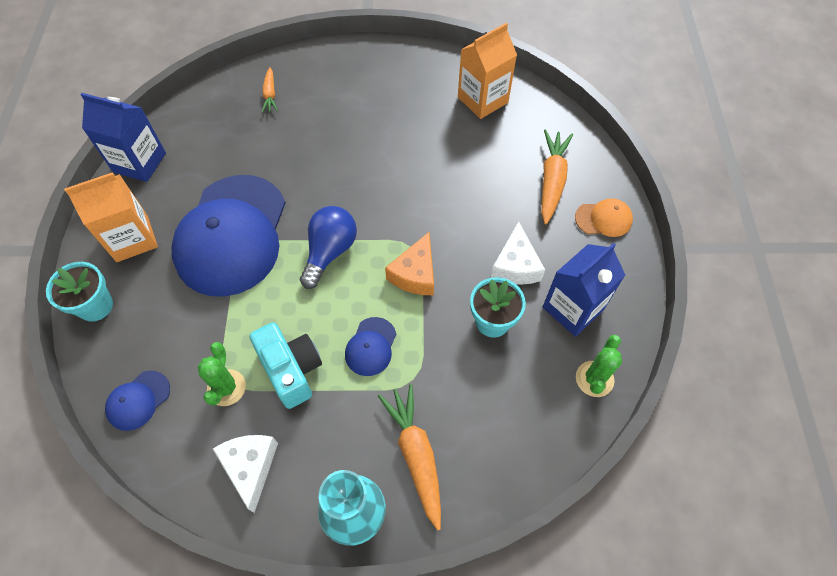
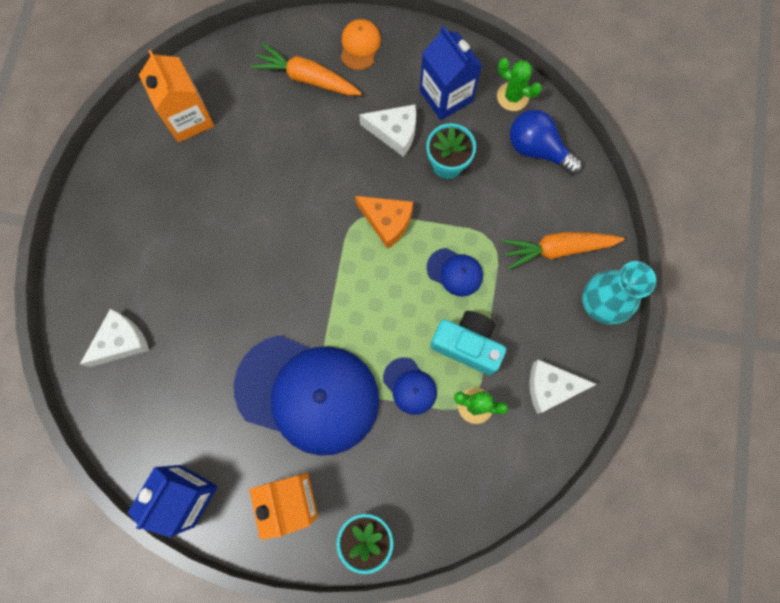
camera: 80 degrees left, 15 degrees up
(138, 400) = (475, 489): blue cap -> blue cap (410, 386)
(270, 94) = (121, 341): orange carrot -> white cheese
(291, 370) = (467, 345): turquoise camera -> turquoise camera turned 45 degrees clockwise
(330, 252) = (347, 297): blue light bulb -> blue light bulb (537, 149)

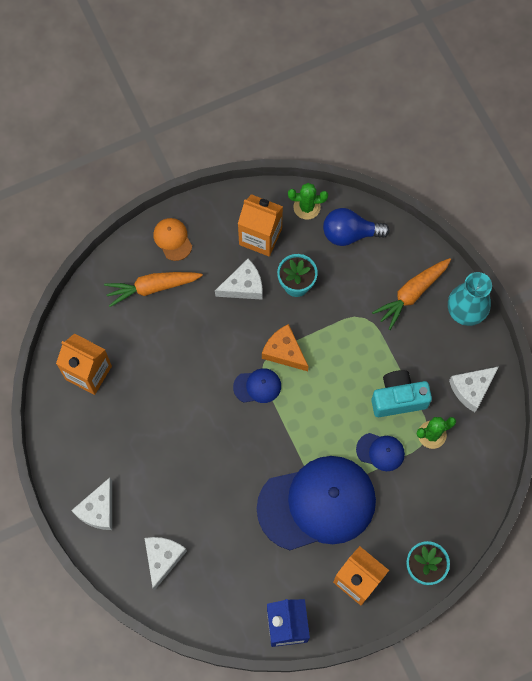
camera: 35 degrees left, 5 degrees down
(99, 252) = (98, 509): none -> white cheese
(387, 221) = (284, 352): orange cheese -> orange cheese turned 135 degrees counterclockwise
(446, 96) = (260, 236): blue carton -> orange carton
(455, 272) = (355, 355): blue cap -> blue cap (257, 386)

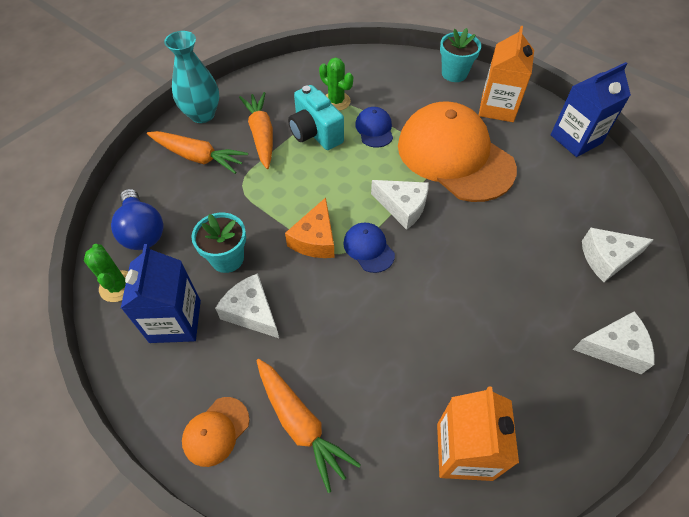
camera: 115 degrees left, 15 degrees down
(260, 236) = (175, 321): orange carton -> blue carton
(317, 504) = (455, 156): blue cap -> orange cap
(416, 353) = (261, 135): none -> orange carrot
(471, 389) = (278, 89): white cheese -> white cheese (402, 207)

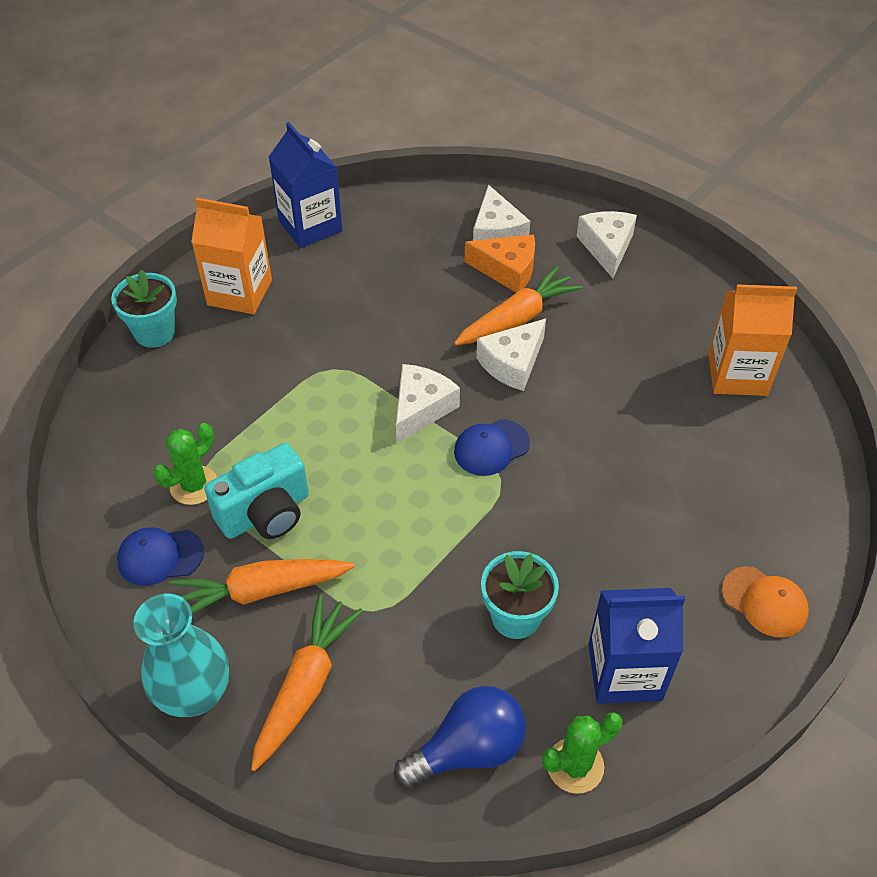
camera: 90 degrees left, 5 degrees down
(251, 312) = (600, 577): white cheese -> white cheese (512, 363)
(300, 424) = (738, 515): orange carrot -> orange carrot (517, 319)
(315, 239) = (478, 508): orange cheese -> orange cheese (507, 270)
(374, 129) = (266, 436): blue cap -> blue cap (160, 556)
(455, 156) = (330, 347): orange cap -> none

